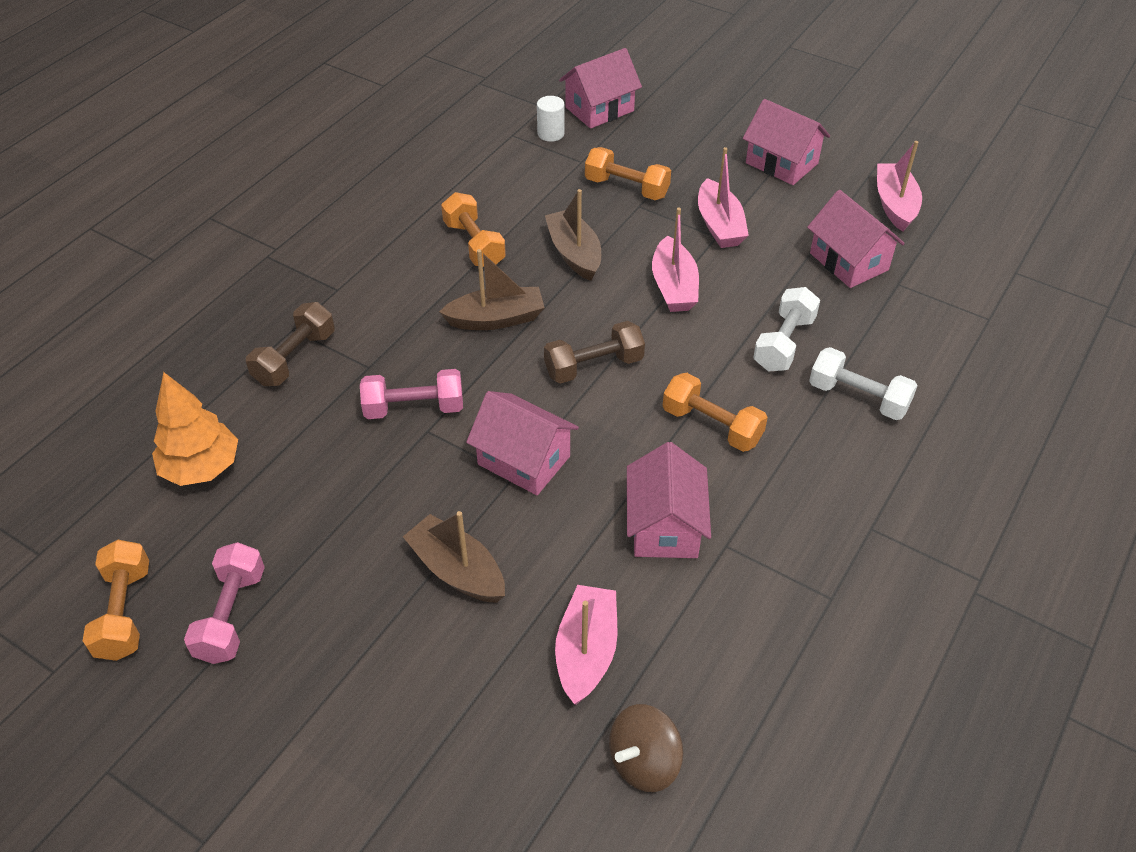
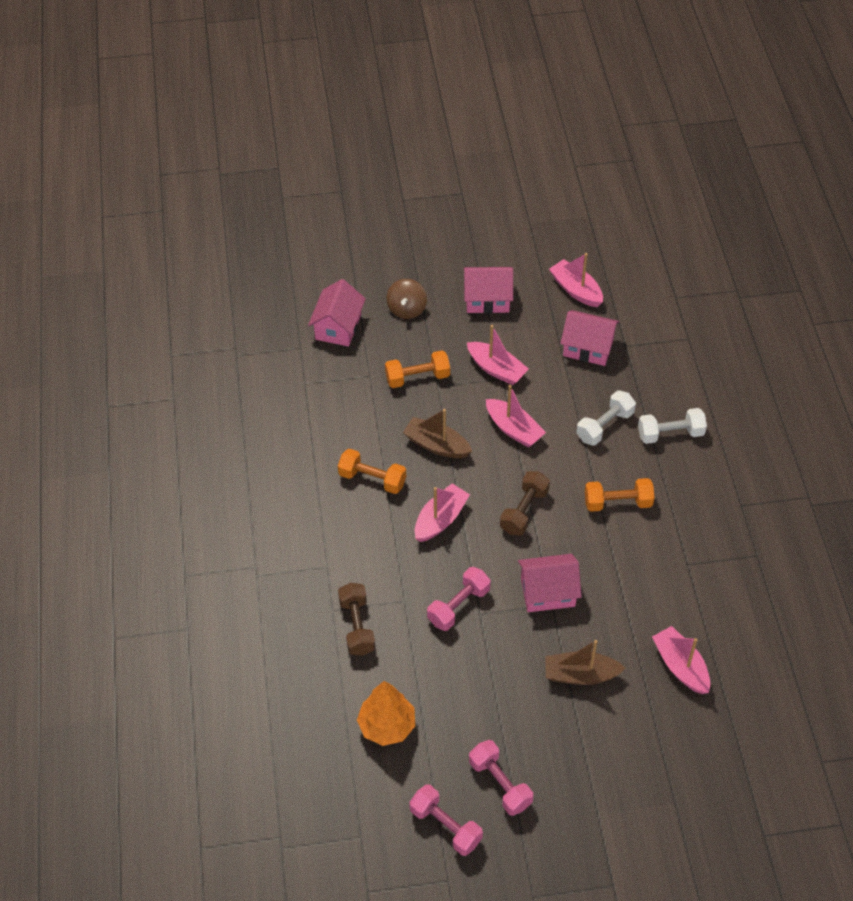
camera: 40 degrees left, 5 degrees up
(124, 612) = (445, 826): orange dumbbell -> pink dumbbell
(496, 319) = (440, 519): brown boat -> pink boat
(551, 133) = (328, 366): white cylinder -> none
(644, 762) = (754, 695): brown spinning top -> brown spinning top (407, 309)
(664, 526) = (651, 576): pink house -> none
(784, 343) = (604, 426): white dumbbell -> white dumbbell turned 60 degrees clockwise

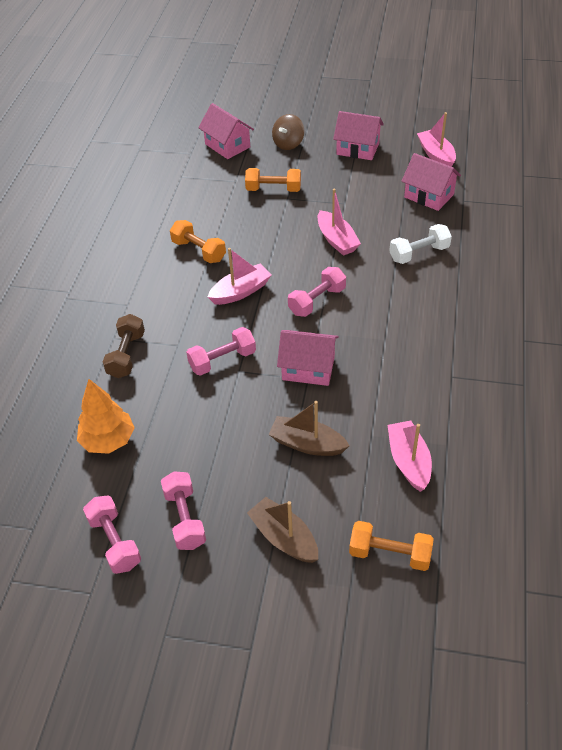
camera: 20 degrees right, 5 degrees down
(338, 327) = (227, 145): pink house -> pink house turned 75 degrees counterclockwise
(436, 445) = (265, 238): brown boat -> brown boat (284, 537)
(496, 369) = (342, 196): pink boat -> none
(524, 511) = (317, 301): brown dumbbell -> pink dumbbell
(618, 503) = (405, 313): orange dumbbell -> orange dumbbell (389, 554)
(670, 434) = (477, 271): white dumbbell -> none

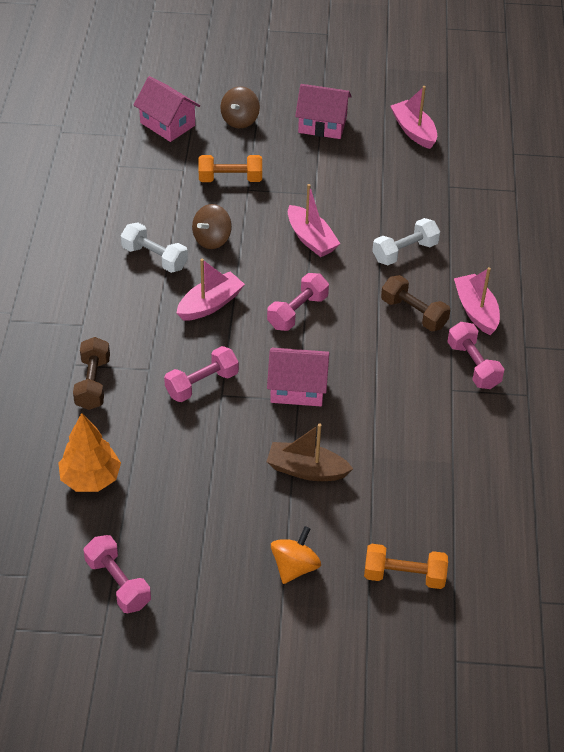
camera: 10 degrees left, 0 degrees up
(185, 519) = (188, 555): pink dumbbell -> pink dumbbell (473, 365)
(199, 251) = (154, 258): orange dumbbell -> white dumbbell
(250, 237) = (212, 239): none -> brown spinning top
(284, 537) = (294, 567): brown boat -> orange spinning top
(408, 461) = (414, 482): pink boat -> pink boat (476, 311)
(422, 306) = (413, 313): none -> brown dumbbell
(429, 196) = (410, 182): pink house -> none

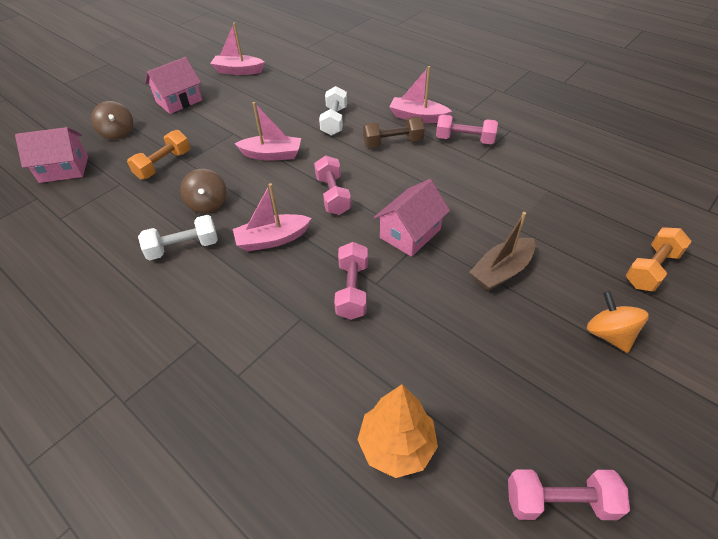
camera: 50 degrees left, 0 degrees up
(93, 383) = (276, 372): brown dumbbell -> none
(210, 304) = (272, 239): pink boat -> pink boat turned 105 degrees counterclockwise

